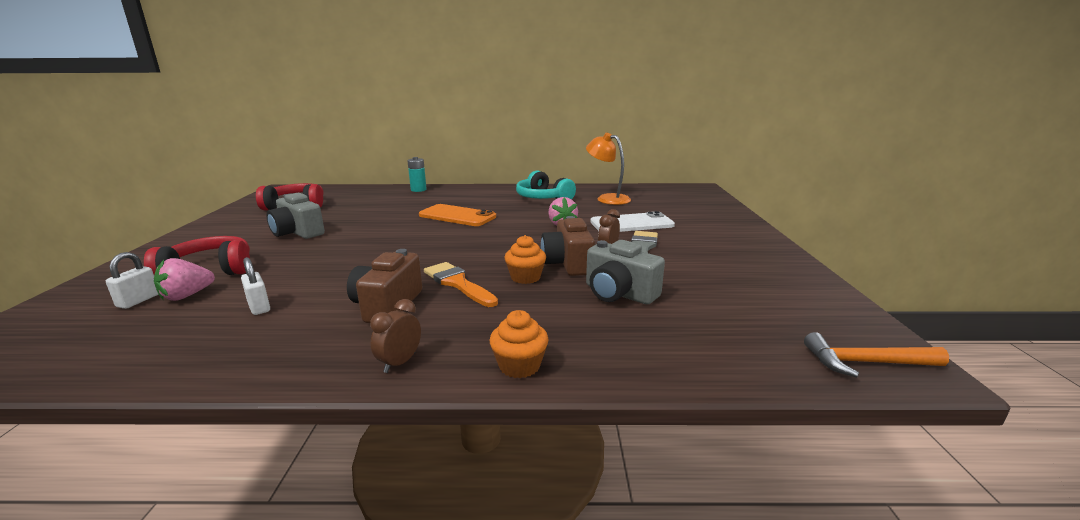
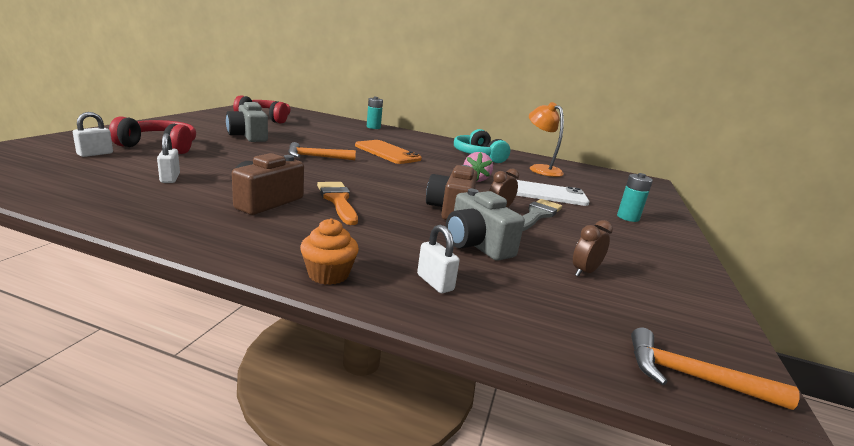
camera: 15 degrees right, 0 degrees up
(187, 296) = (129, 159): pink strawberry -> none
(392, 239) = (316, 157): none -> orange hammer
(400, 362) = (233, 244): brown clock -> brown clock (584, 272)
(525, 277) = (401, 211): orange cupcake -> none
(617, 343) = (435, 282): none -> white padlock
(713, 230) = (628, 217): none -> turquoise battery

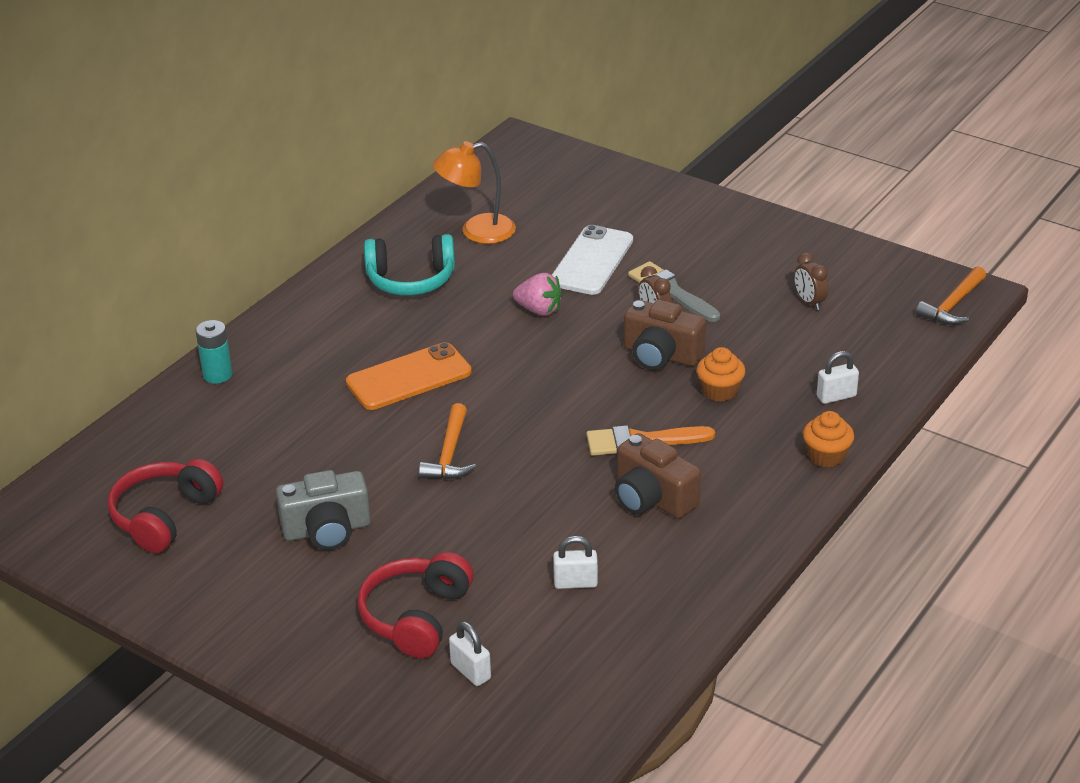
camera: 70 degrees left, 15 degrees up
(415, 228) = (719, 391): none -> orange cupcake
(476, 245) = (757, 356): grey camera -> none
(628, 217) = (670, 220): turquoise battery -> none

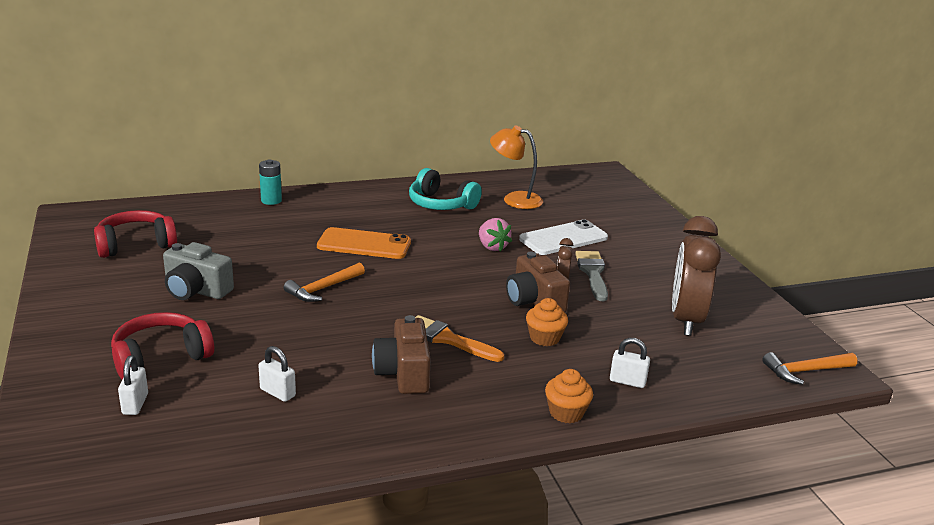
camera: 35 degrees right, 10 degrees down
(809, 302) = (686, 320): brown clock -> brown clock, size x2.29

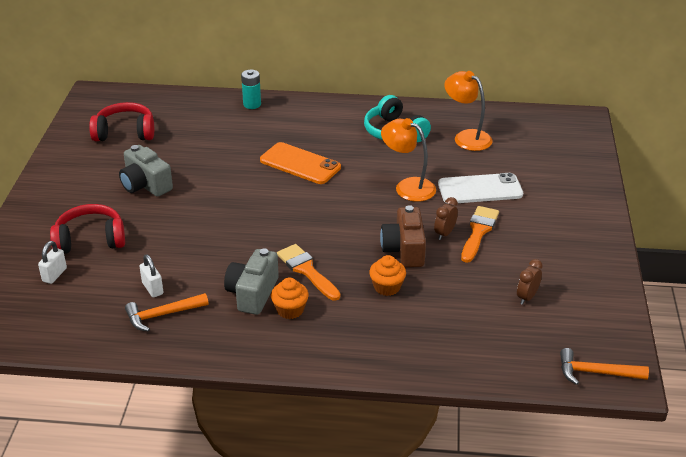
camera: 25 degrees right, 10 degrees up
(323, 289) = (240, 202): orange hammer -> orange hammer (162, 315)
(403, 373) = (253, 293): brown camera -> grey camera
(492, 247) = (408, 187): pink strawberry -> orange lamp
(566, 413) = (354, 358): orange cupcake -> orange cupcake (290, 310)
(592, 273) = (479, 231): grey brush -> orange brush
(627, 381) = (426, 343): white padlock -> none
(686, 320) = (527, 297): brown clock -> brown clock, size x0.44

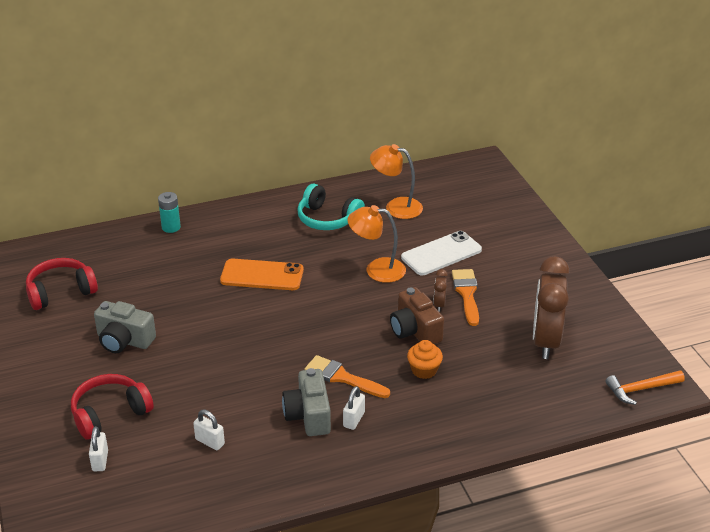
camera: 25 degrees left, 0 degrees up
(162, 315) = (239, 464): orange hammer -> none
(290, 310) = (354, 419): orange cupcake -> white padlock
(527, 297) = (545, 341): brown clock -> brown clock, size x2.29

